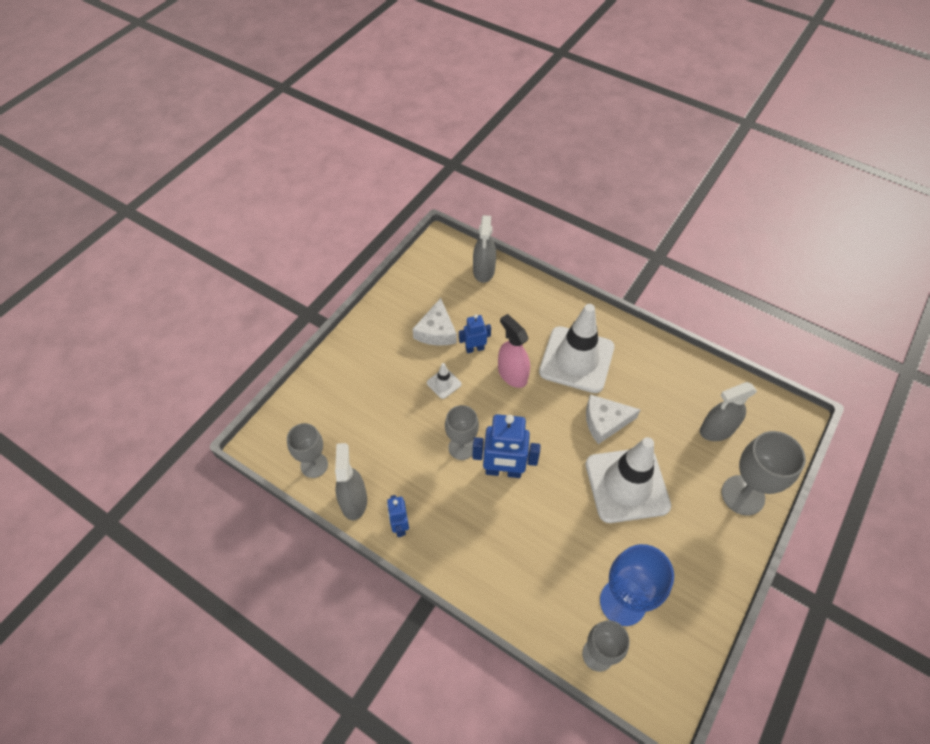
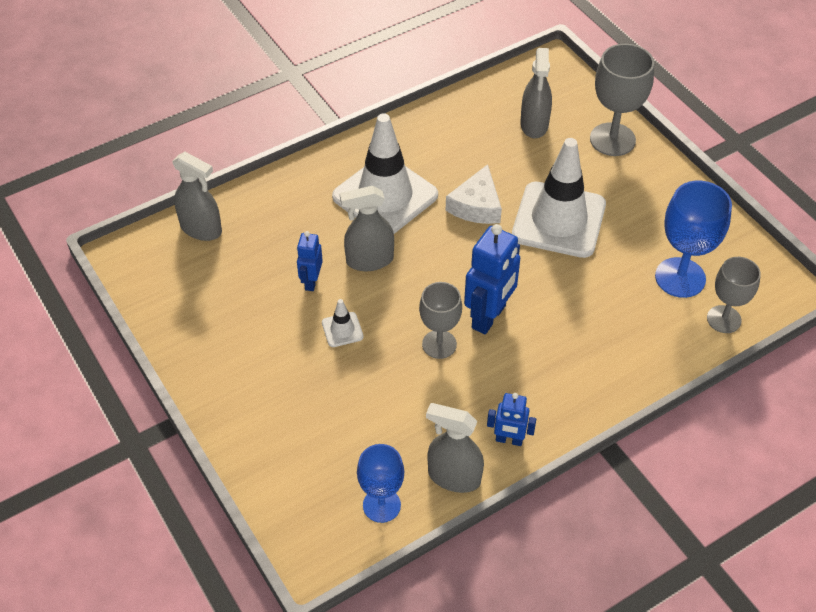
camera: 65 degrees left, 5 degrees down
(314, 465) = (381, 505): grey goblet -> blue goblet
(436, 331) = (261, 309): white cheese -> none
(512, 374) = (369, 260): pink spray bottle -> grey spray bottle

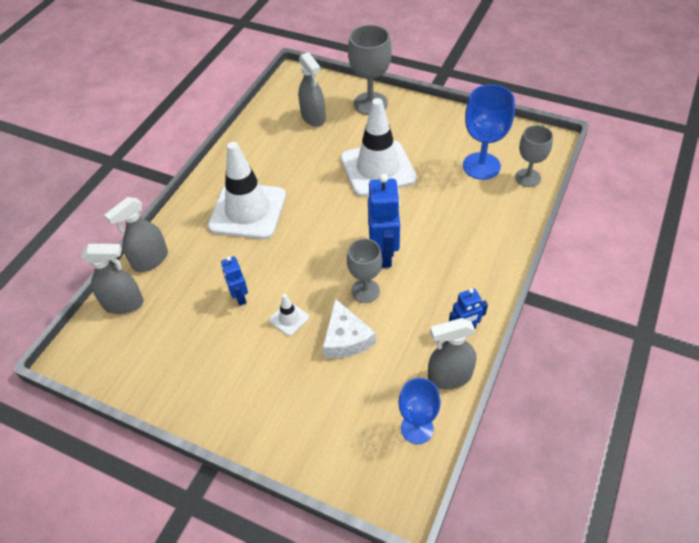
camera: 30 degrees left, 0 degrees up
(369, 260) = (271, 260): grey spray bottle -> grey spray bottle (150, 260)
(476, 205) = (316, 186): white cheese -> white cheese (346, 338)

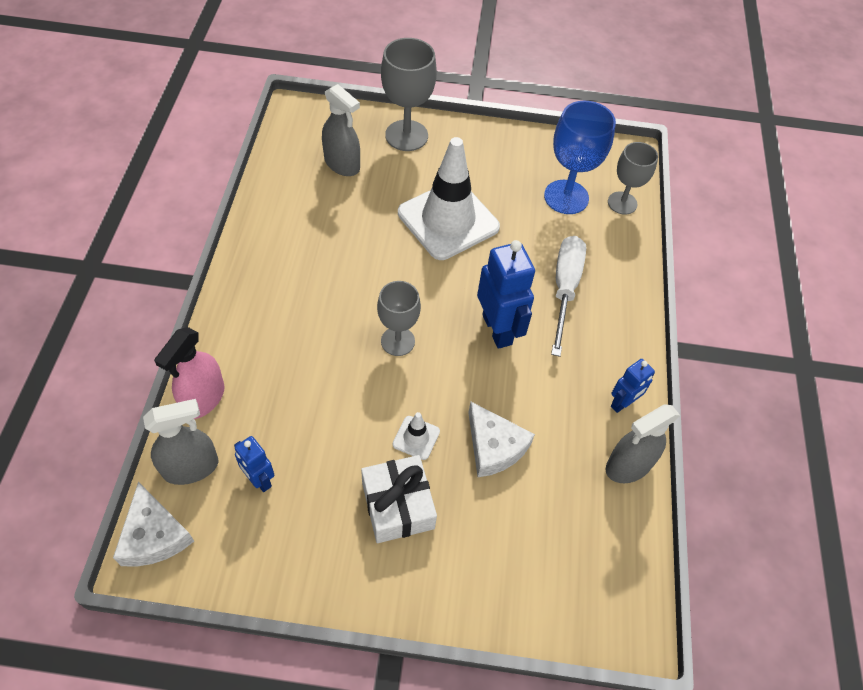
camera: 25 degrees left, 5 degrees up
(81, 342) = (154, 535): none -> white cheese
(150, 260) = (203, 399): grey spray bottle -> pink spray bottle
(239, 297) = (342, 423): blue robot -> blue robot (259, 480)
(248, 211) = (307, 305): white traffic cone -> none
(256, 363) = (398, 505): none -> white gift
(365, 291) = (493, 381): grey goblet -> grey goblet (398, 341)
(417, 428) = (616, 538): blue goblet -> none
(451, 234) = (565, 289): none -> white screwdriver

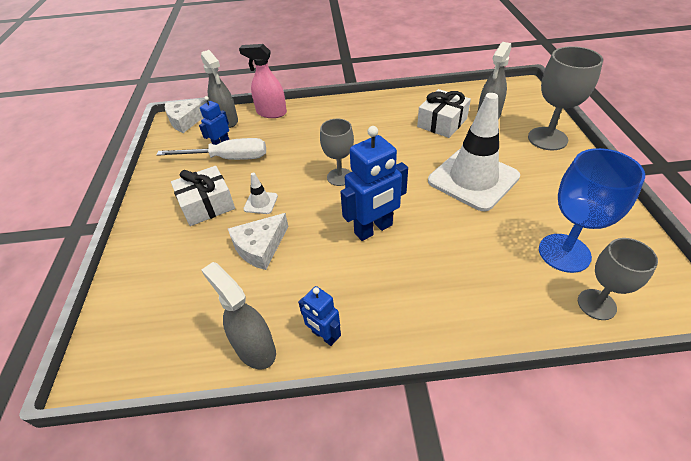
camera: 85 degrees right, 10 degrees down
(333, 209) = (442, 123): none -> white gift
(565, 289) = (442, 269): white screwdriver -> white screwdriver (228, 158)

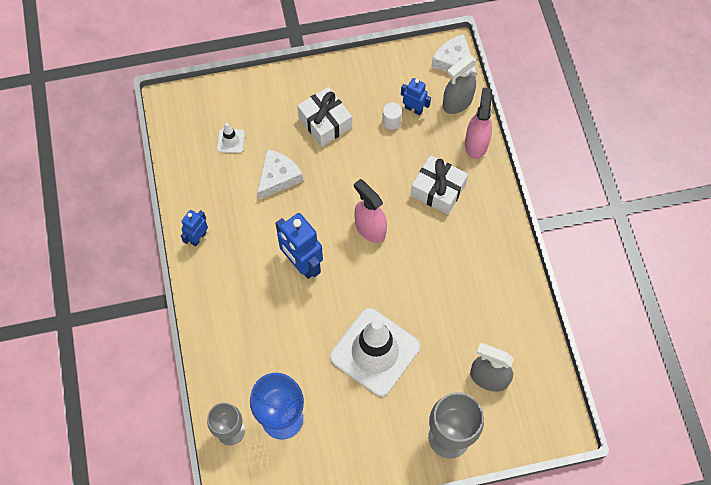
camera: 80 degrees right, 20 degrees up
(228, 158) = (391, 121): white screwdriver -> white cylinder
(255, 348) = (187, 195): grey spray bottle -> none
(260, 247) = (278, 177): white cheese -> white cheese turned 90 degrees clockwise
(261, 203) = (330, 166): white traffic cone -> white traffic cone (231, 141)
(340, 177) = (370, 228): grey goblet -> pink spray bottle
(442, 123) = (471, 326): white gift -> white gift (438, 190)

